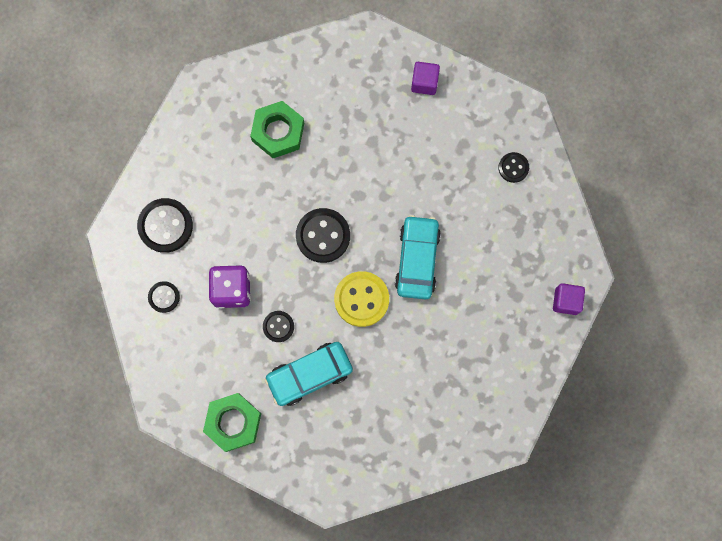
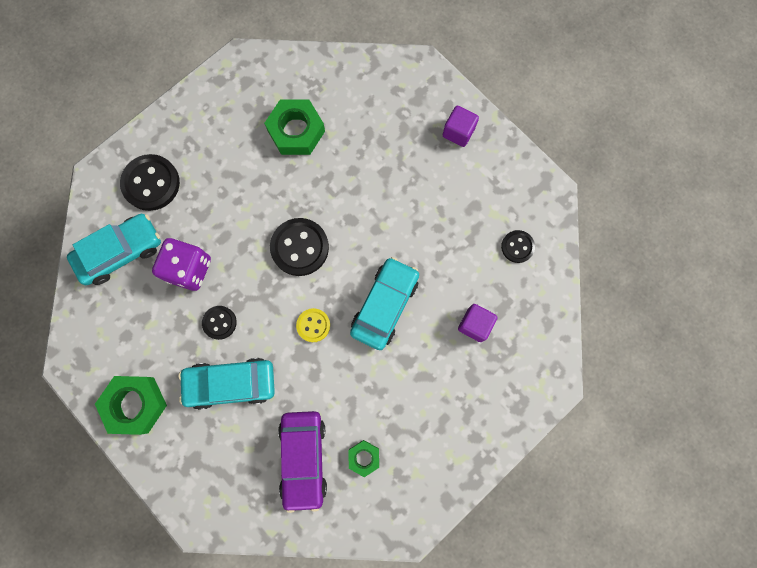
camera: 20 degrees right, 0 degrees up
(164, 297) = (120, 252): black button -> turquoise car
(361, 299) = (313, 325): yellow button -> yellow button, size x0.57
(397, 414) = (303, 458): none -> purple car
(448, 394) = (364, 457): none -> green nut
(566, 301) = (523, 404): purple cube -> purple cube (475, 324)

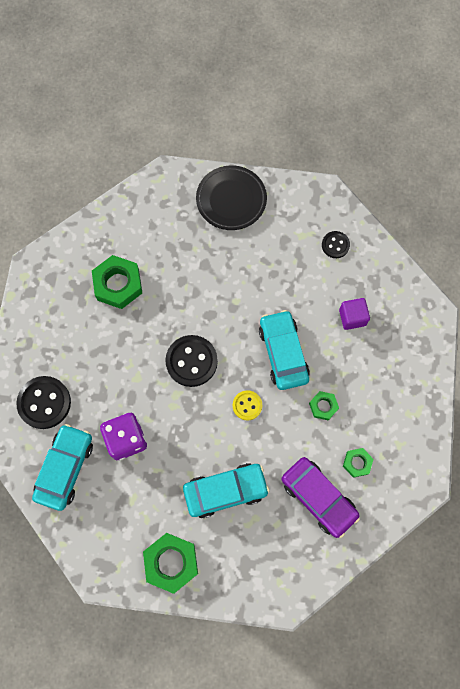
camera: 40 degrees left, 5 degrees down
(219, 322) = (181, 457): black button -> none
(231, 383) = (225, 491): turquoise car -> turquoise car turned 150 degrees counterclockwise
(378, 382) = (323, 406): none -> green nut
(458, 132) = (231, 200): purple cube -> black plate

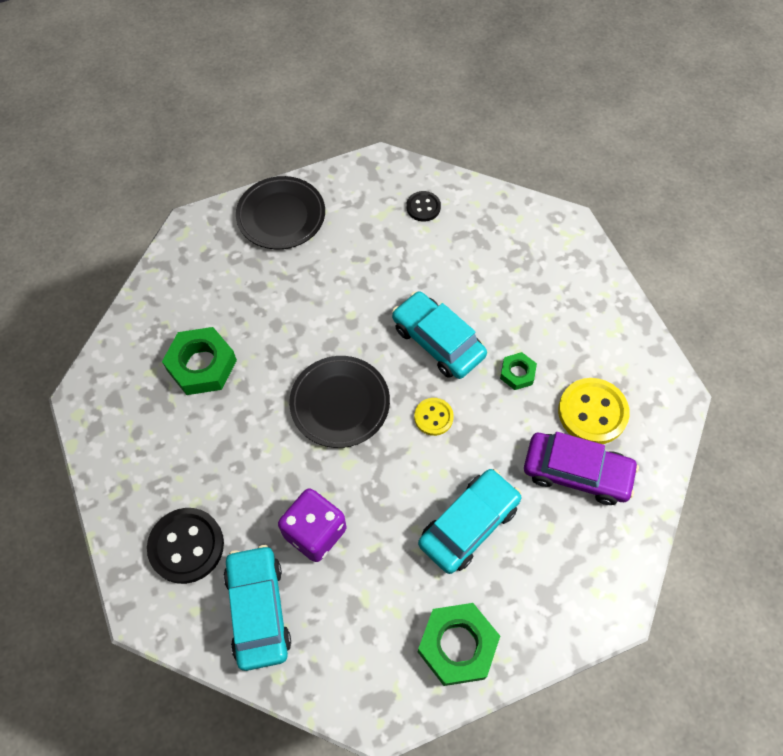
camera: 30 degrees left, 10 degrees down
(191, 361) = (340, 404): black button -> black plate
(352, 317) = (488, 268): purple cube -> none
(357, 463) = (592, 412): green nut -> yellow button

